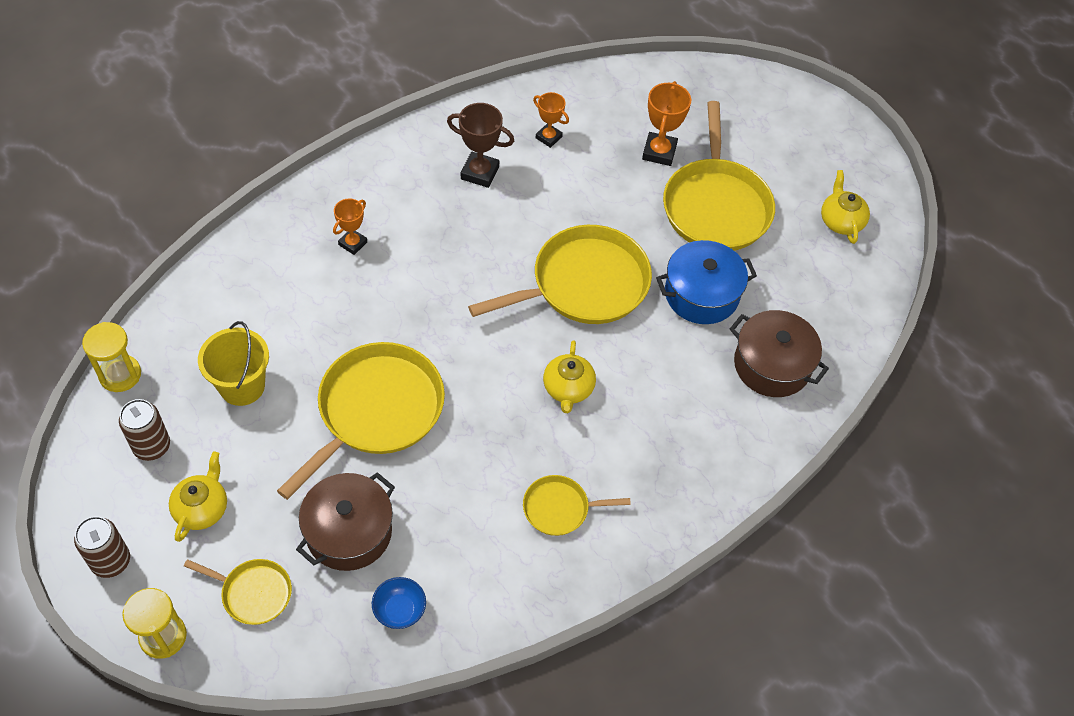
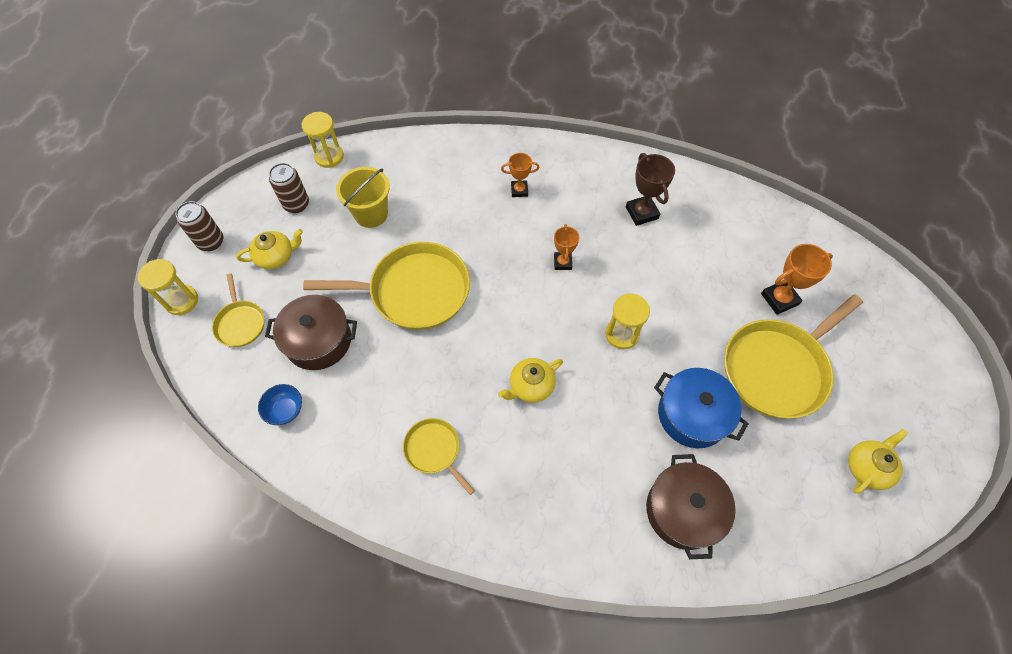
camera: 55 degrees right, 5 degrees up
(548, 137) = (713, 228): orange trophy -> orange trophy (562, 262)
(584, 284) = (622, 334): yellow pan -> yellow hourglass

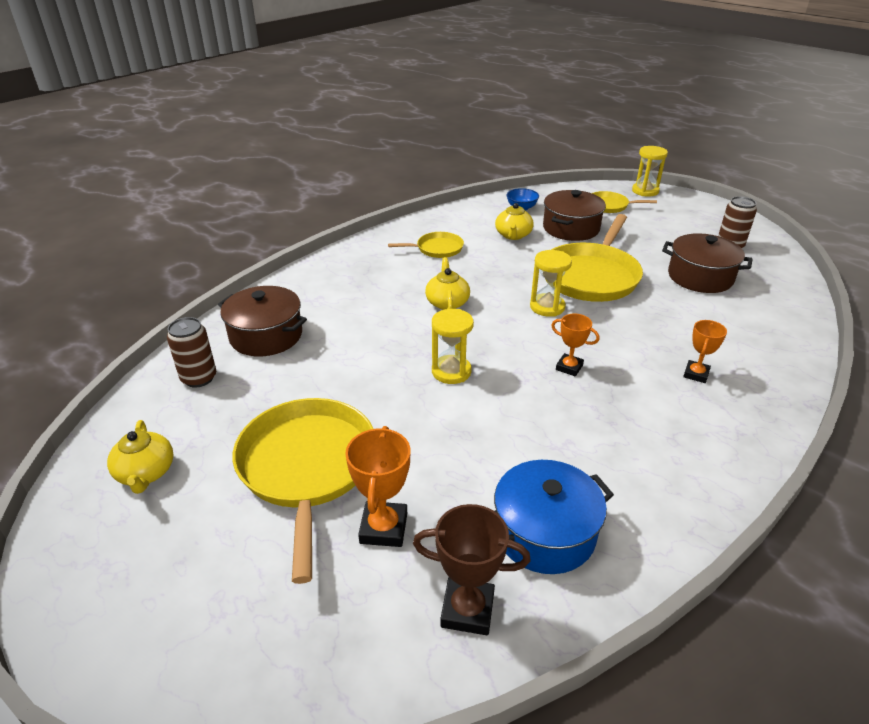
camera: 120 degrees right, 25 degrees down
(211, 242) = (700, 207): brown can -> brown can (199, 378)
(276, 256) = (669, 228): yellow teapot -> yellow teapot (513, 235)
(329, 157) = (793, 273): yellow hourglass -> yellow hourglass (547, 307)
(371, 214) = (700, 277): yellow bucket -> brown pot
(642, 213) = (609, 463): brown trophy -> brown trophy (467, 610)
(692, 415) = (330, 378): blue pot -> blue pot (544, 532)

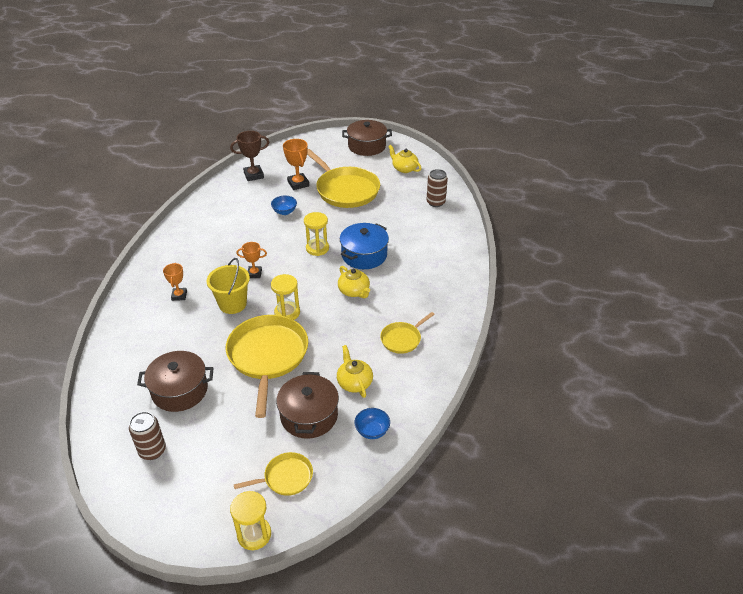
camera: 150 degrees right, 5 degrees up
(266, 336) = (433, 232): brown pot -> brown pot (367, 146)
(459, 462) = (284, 212): none -> blue bowl
(544, 532) = (236, 202): blue pot -> blue pot (364, 255)
(616, 338) = (232, 304): none -> yellow bucket

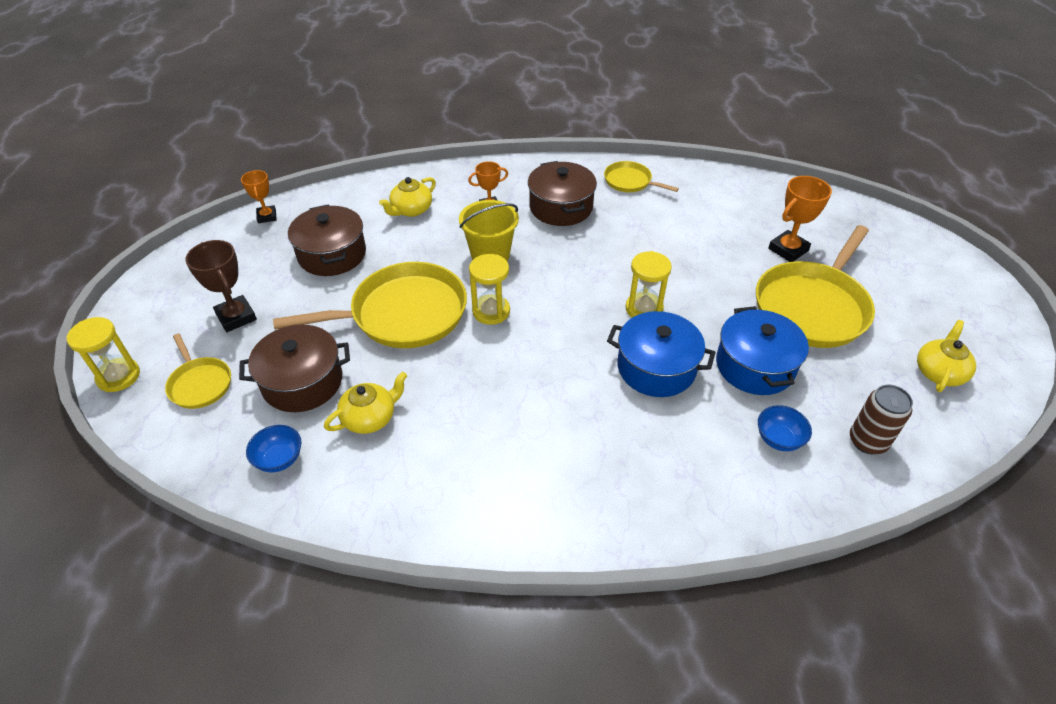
camera: 75 degrees right, 5 degrees up
(152, 451) = (241, 260): brown can -> none
(253, 175) = (774, 200): brown trophy -> brown trophy (236, 317)
(254, 273) = (558, 259): orange trophy -> orange trophy (267, 216)
(284, 212) = (709, 253): blue bowl -> blue bowl (778, 439)
(354, 291) = (564, 375): yellow teapot -> yellow teapot (411, 210)
(367, 146) = (963, 305): brown pot -> brown pot (561, 207)
(377, 221) = (755, 366): none -> blue pot
(402, 339) = (474, 459): yellow pan -> yellow pan (630, 181)

